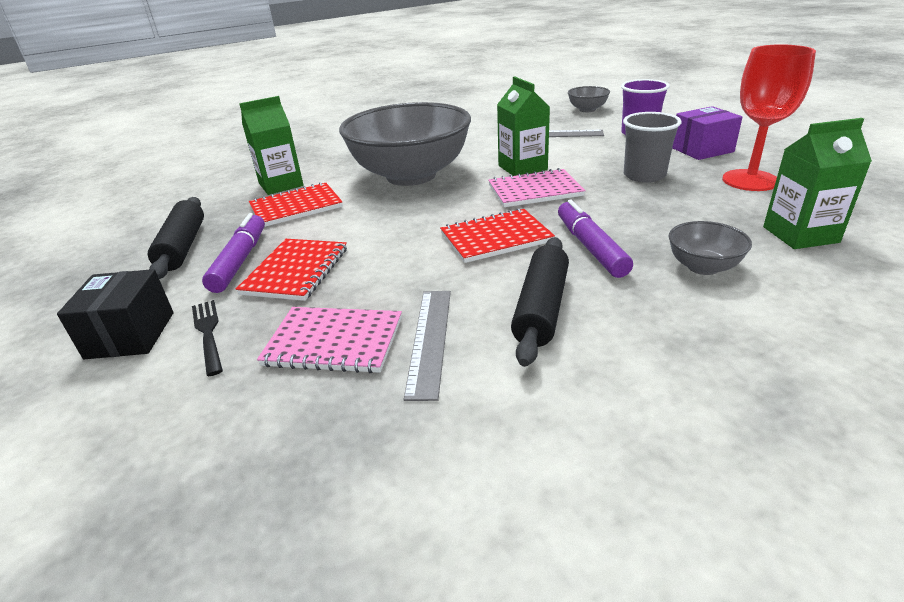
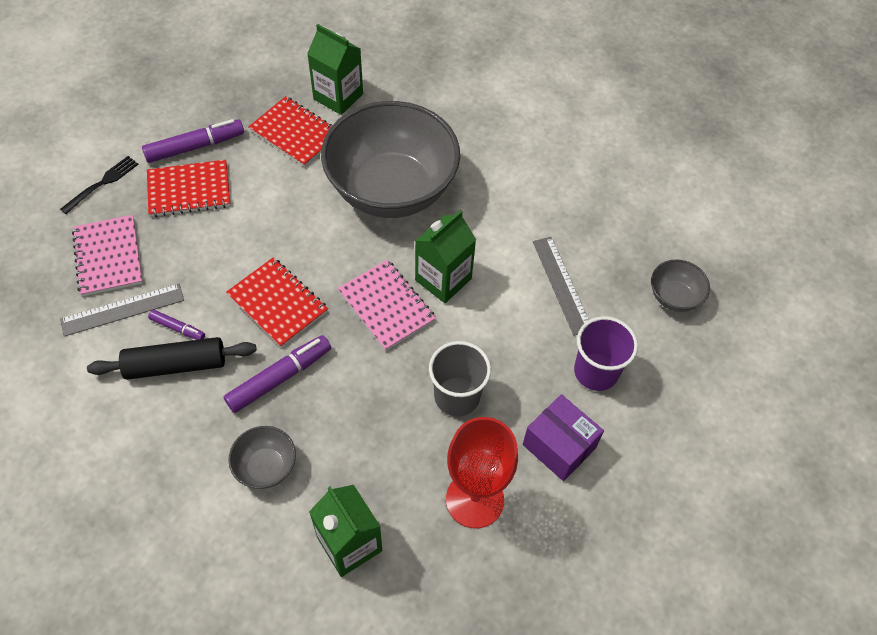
camera: 60 degrees right, 25 degrees up
(130, 335) = (91, 143): black box -> none
(182, 247) = (206, 98): black rolling pin -> none
(487, 301) = (177, 328): none -> purple marker

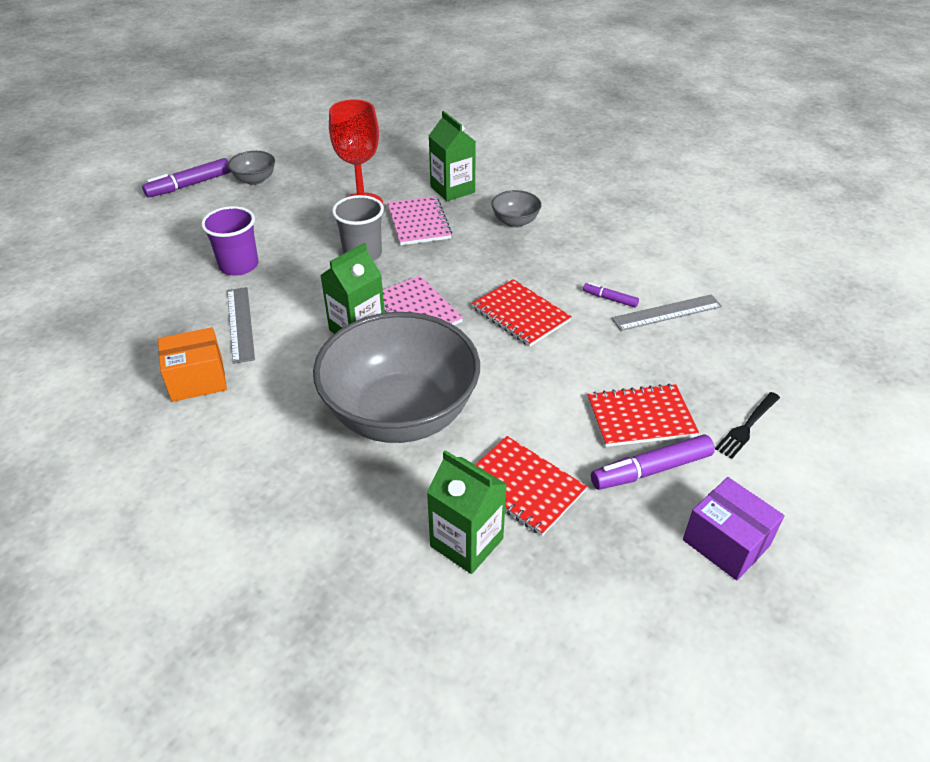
camera: 175 degrees left, 15 degrees down
(108, 257) = (701, 354): pink notebook -> pink notebook (418, 223)
(176, 365) = (602, 275): black rolling pin -> none
(279, 378) = (512, 266): purple marker -> purple marker (190, 185)
(559, 446) = (289, 227): purple box -> purple box (726, 542)
(576, 220) = (197, 379): none -> orange box
(674, 297) = (135, 313): grey bowl -> grey bowl (255, 180)

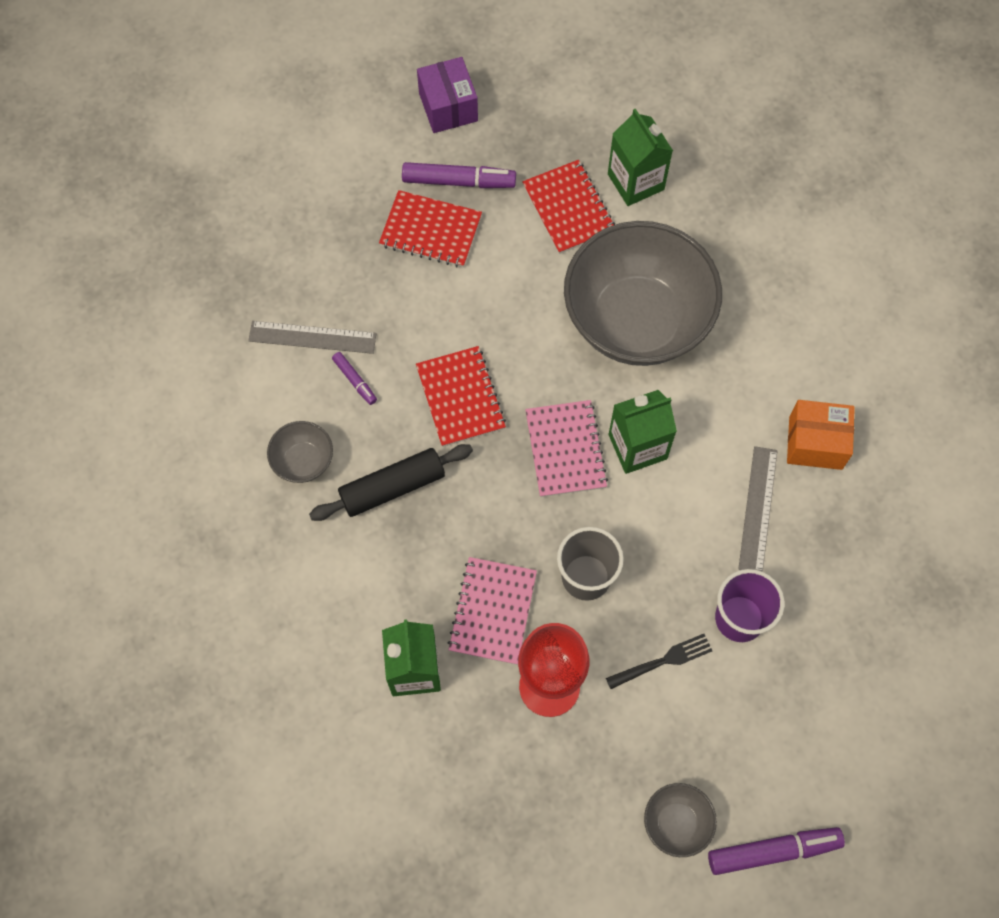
camera: 155 degrees left, 25 degrees up
(515, 222) = (374, 560): grey bowl -> grey bowl (303, 461)
(531, 255) = (392, 487): none -> black rolling pin
(747, 426) = (349, 186): black fork -> black fork (662, 661)

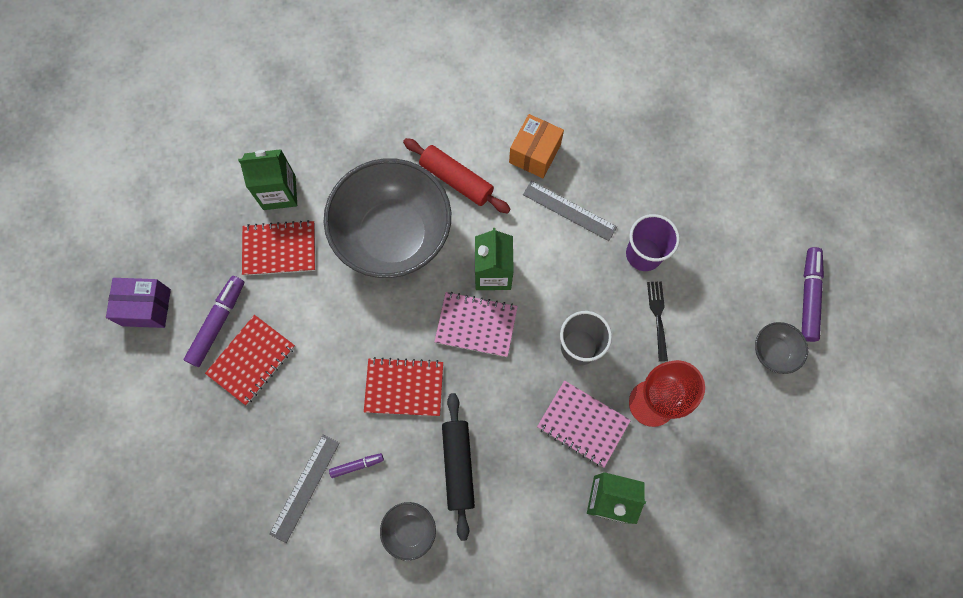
camera: 70 degrees left, 5 degrees up
(738, 364) = (456, 180): none -> red rolling pin

